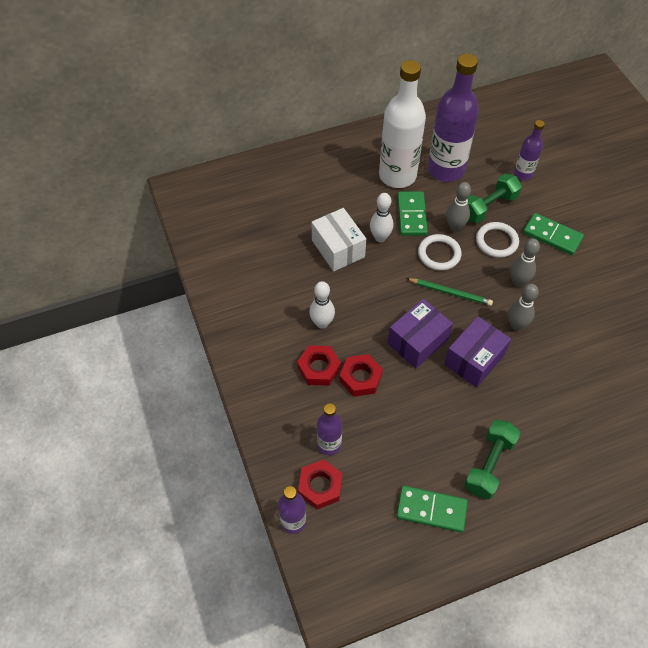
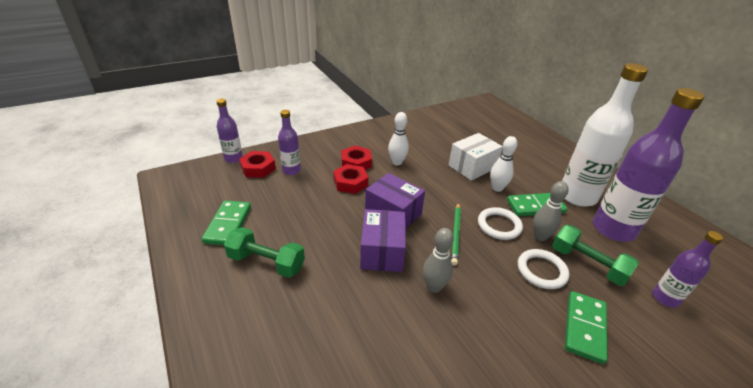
camera: 80 degrees right, 20 degrees down
(474, 359) = (382, 251): purple box -> purple box turned 60 degrees clockwise
(518, 282) = (494, 290): grey bowling pin -> none

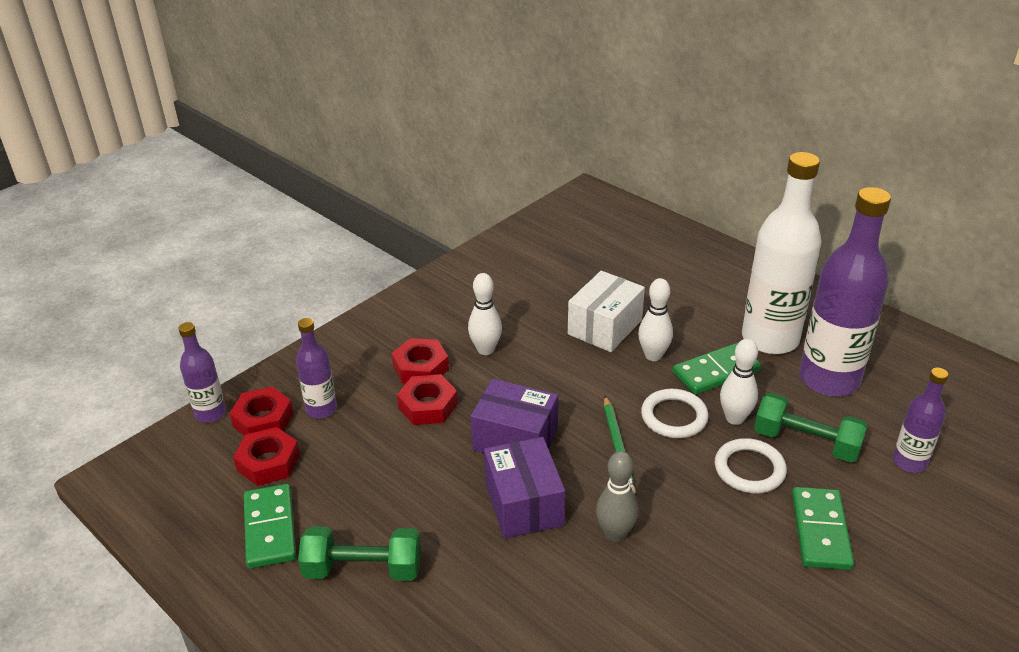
camera: 15 degrees left, 0 degrees up
(248, 190) = (268, 462): none -> red nut
(540, 236) = (734, 418): grey bowling pin -> white bowling pin

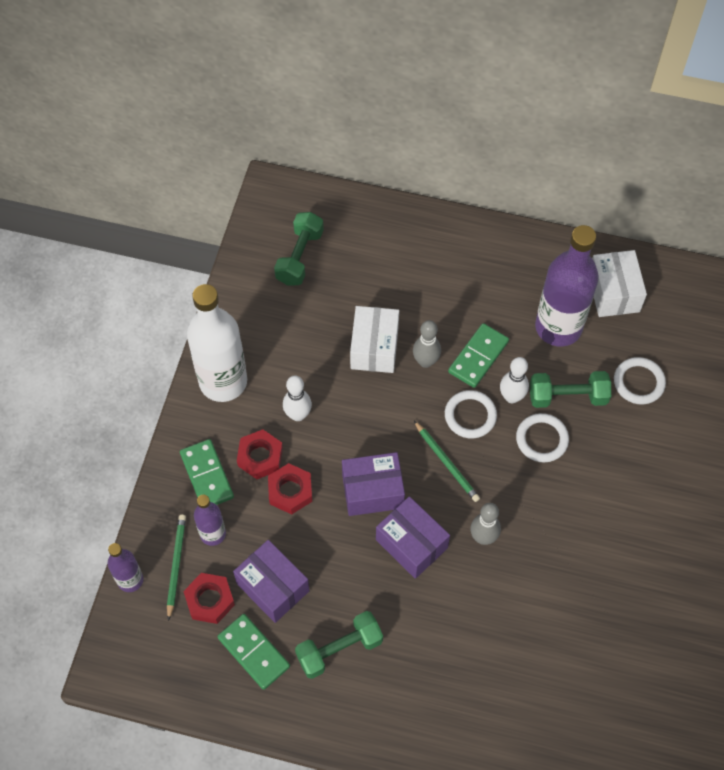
camera: 30 degrees left, 25 degrees up
(263, 420) = (176, 565): red nut -> green pencil
(341, 478) = (273, 587): none -> purple box
(578, 242) = (299, 257): none -> green dumbbell
(653, 355) = (425, 361): white bowling pin -> grey bowling pin
(770, 339) = (500, 304): white bottle -> white bottle (223, 381)
(820, 531) = (607, 470): green domino -> green domino (206, 475)
(909, 462) = (638, 382): purple bottle -> white ring
(916, 373) = (613, 292): none -> white box

